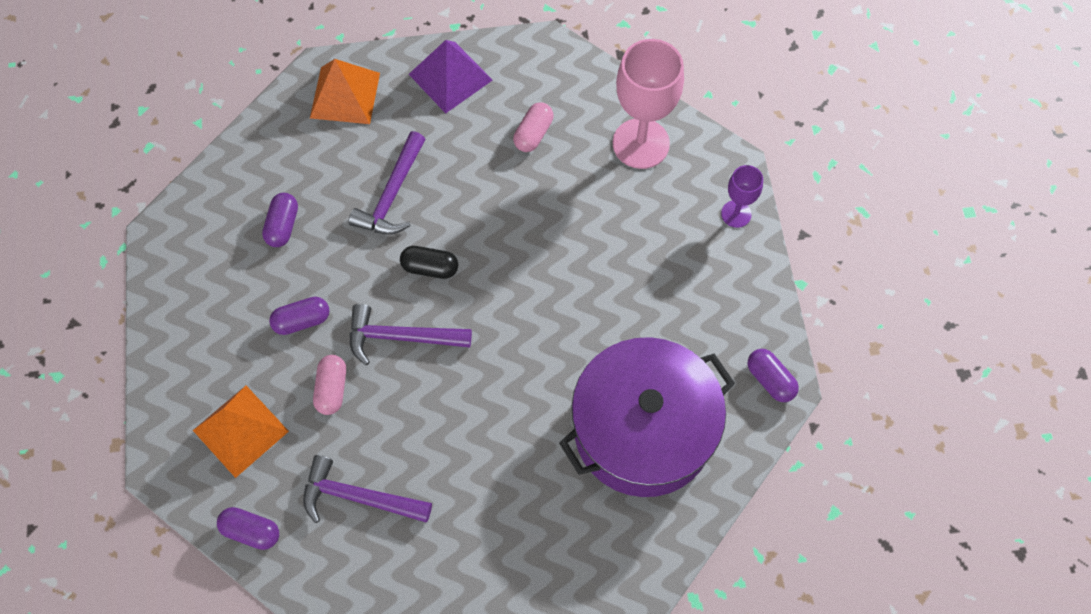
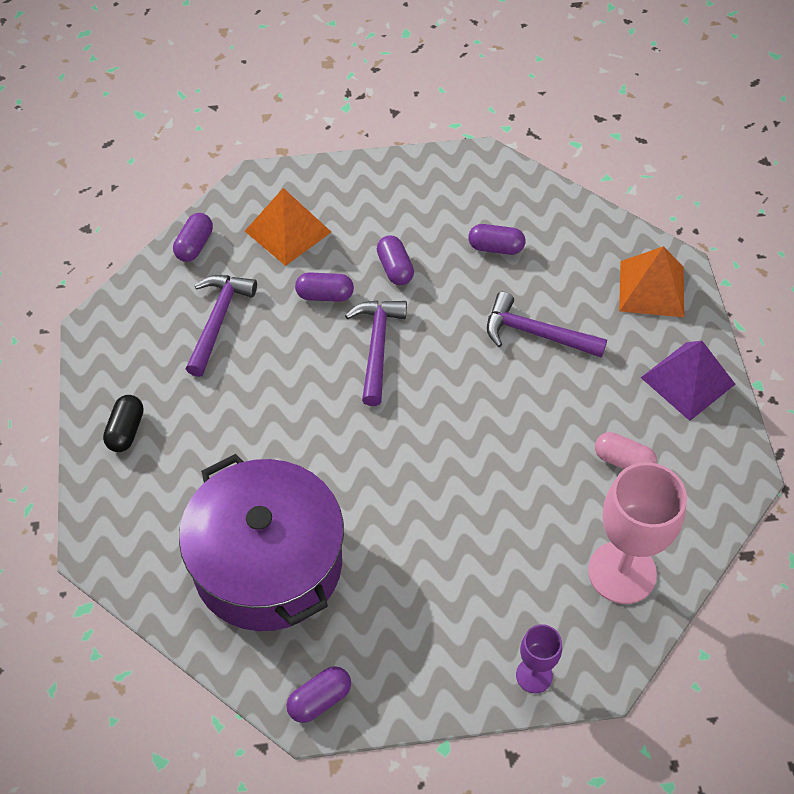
camera: 90 degrees right, 10 degrees down
(332, 389) = (325, 295): pink capsule -> purple capsule
(430, 268) = (453, 369): black capsule -> black capsule (126, 431)

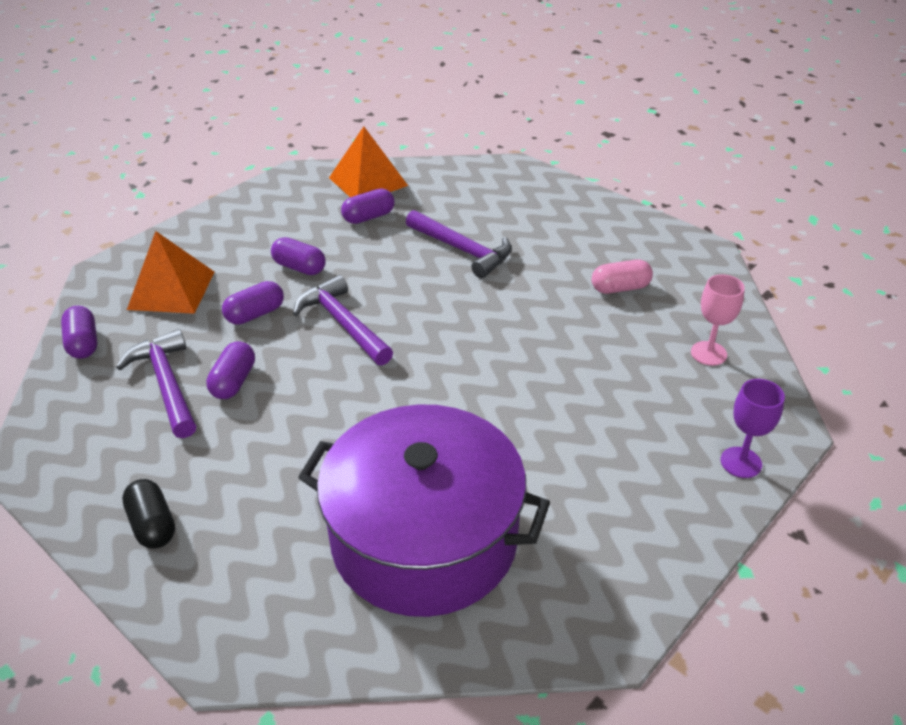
camera: 40 degrees left, 15 degrees down
(319, 700) = (602, 615): purple capsule -> purple capsule (234, 382)
(536, 334) = (462, 250): purple hammer -> purple hammer turned 120 degrees counterclockwise
(622, 572) = (708, 353): pink goblet -> pink goblet, size x0.52
(652, 288) = (512, 186): orange pyramid -> orange pyramid (368, 181)
(687, 381) = (601, 221): purple pyramid -> none

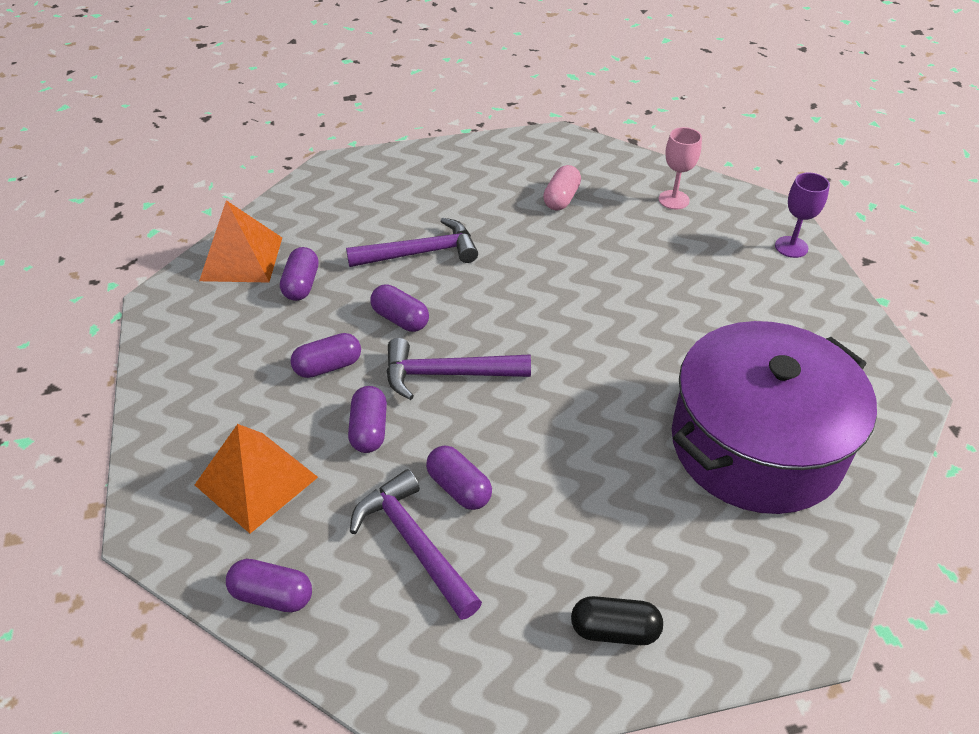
camera: 55 degrees left, 5 degrees up
(167, 384) = (414, 543): purple hammer -> purple hammer turned 45 degrees clockwise
(379, 275) = (400, 319): none -> purple capsule

